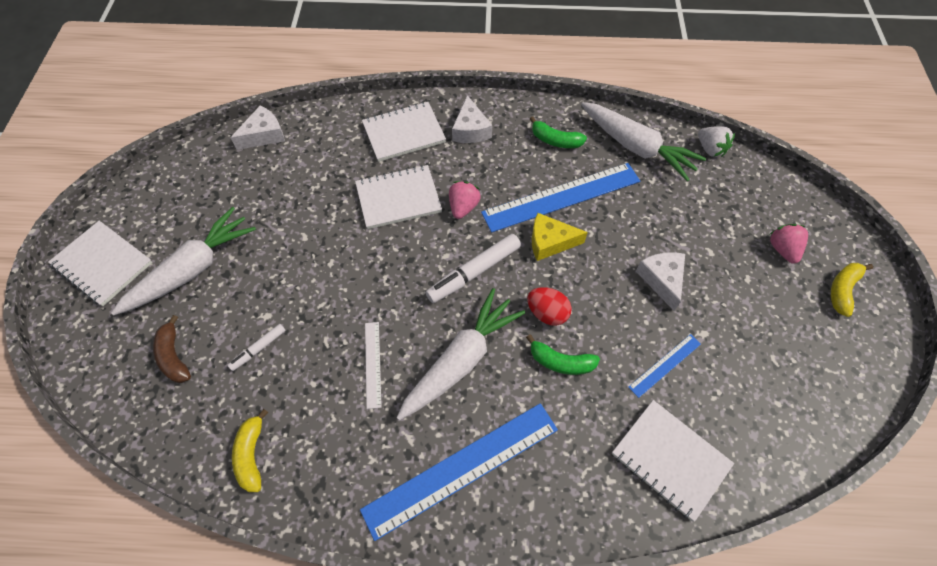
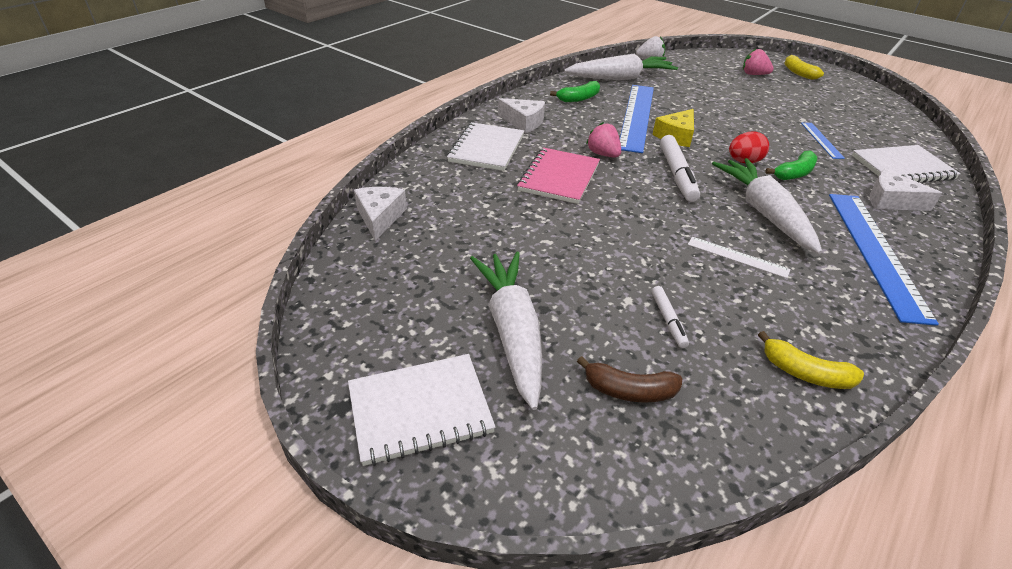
camera: 55 degrees left, 20 degrees down
(398, 198) = (559, 177): white notebook -> pink notebook
(661, 280) = (747, 114): white cheese -> white cheese (891, 201)

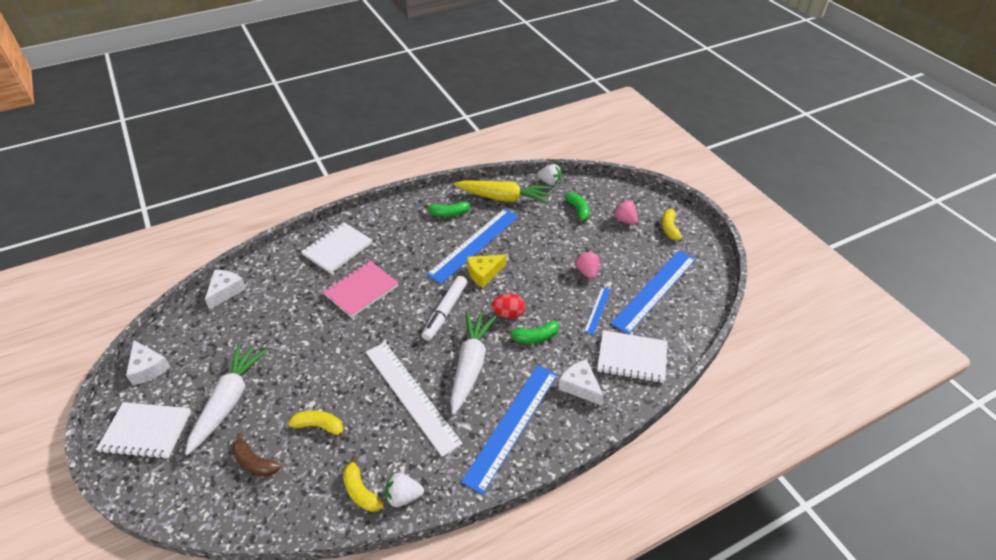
camera: 25 degrees right, 5 degrees up
(523, 122) = (385, 229): white cheese -> white cheese (148, 368)
(603, 154) = (411, 277): pink strawberry -> pink strawberry (587, 272)
(621, 78) = (504, 198): white carrot -> yellow carrot
(668, 320) = (320, 426): white marker -> yellow banana
(703, 75) = (578, 211): none -> green banana
(737, 257) = (411, 396): white ruler -> white ruler, size x2.11
(848, 115) = (655, 290): none -> blue ruler
(860, 360) = (403, 496): none -> white strawberry

